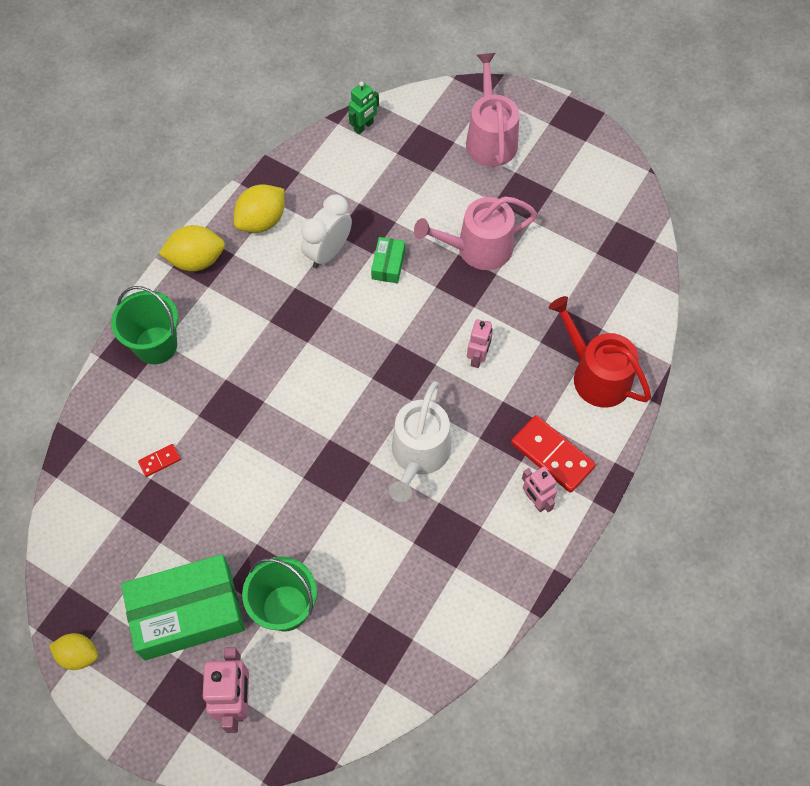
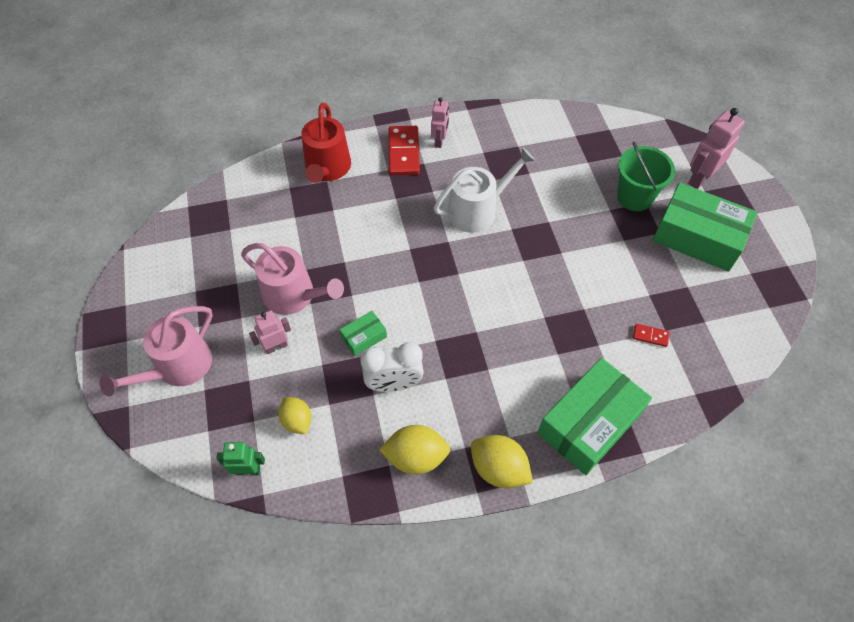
camera: 135 degrees left, 5 degrees down
(78, 655) = (785, 265): yellow lemon -> yellow lemon (297, 421)
(156, 345) = (589, 423): green bucket -> green box
(478, 357) = (380, 231): pink robot -> pink robot (276, 346)

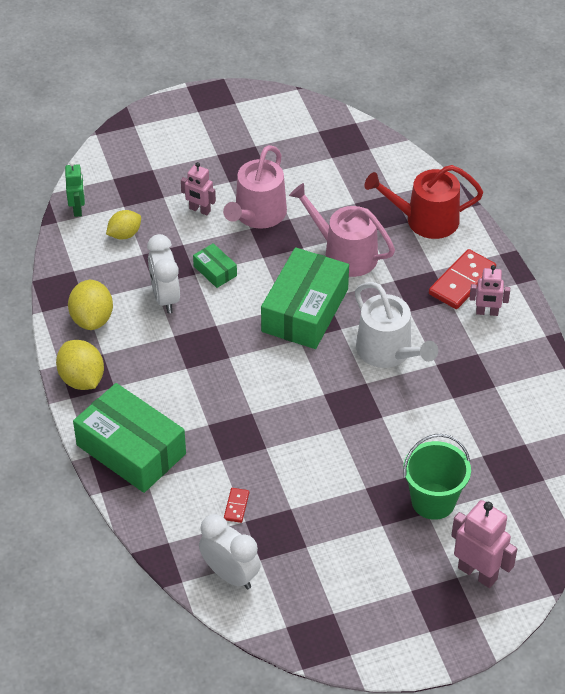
camera: 85 degrees right, 10 degrees down
(178, 367) = (173, 149): pink watering can -> pink watering can (344, 254)
(276, 346) = (199, 210): pink robot -> pink robot turned 150 degrees clockwise
(403, 152) = (462, 281): red domino -> red domino turned 45 degrees counterclockwise
(498, 469) = (82, 379): yellow lemon -> yellow lemon turned 60 degrees counterclockwise
(697, 237) = (380, 562): green box -> green box (305, 310)
(724, 345) = (230, 575): none -> white clock

